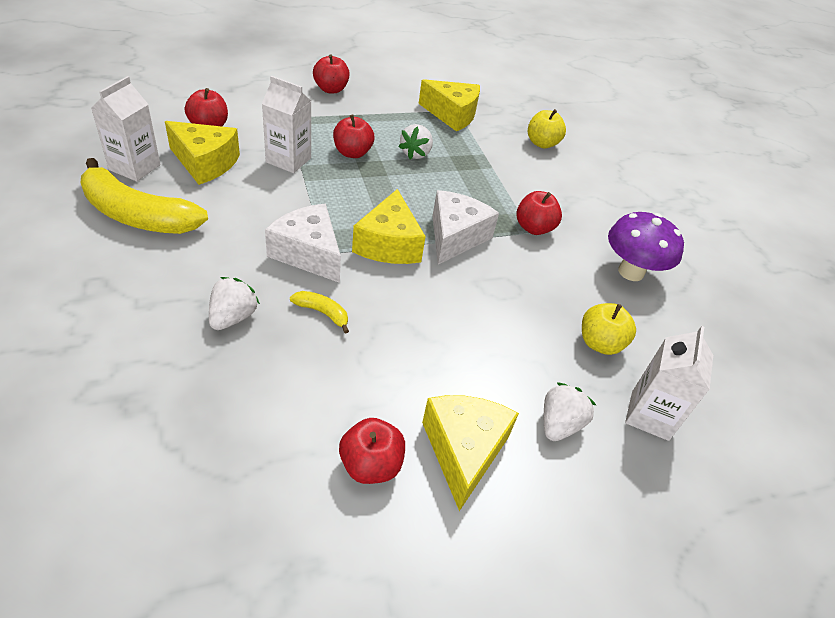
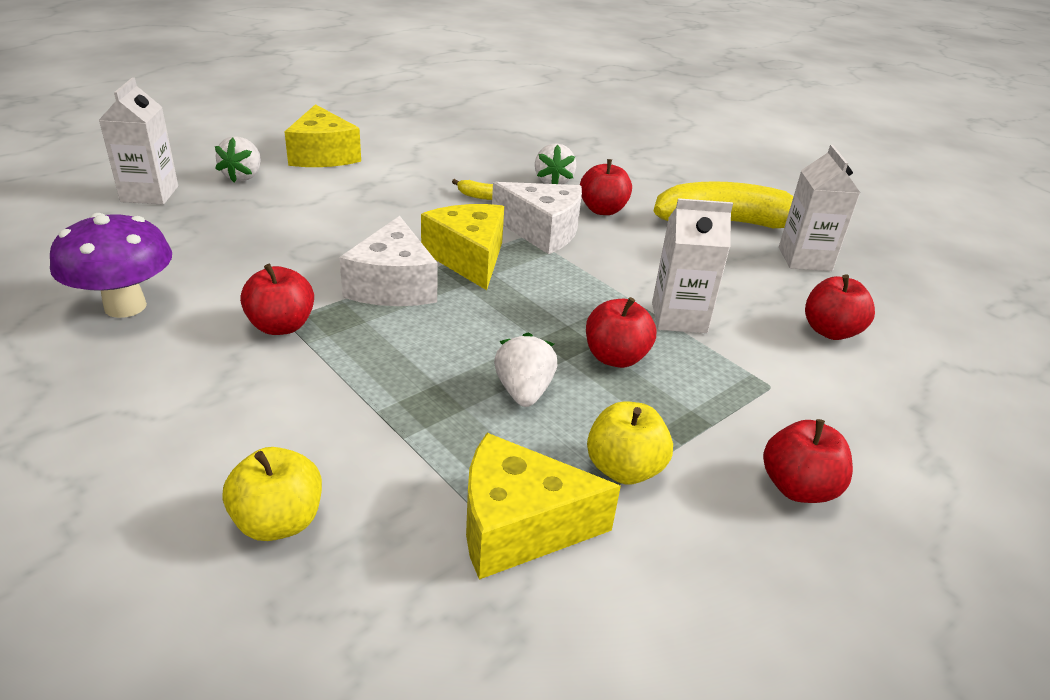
camera: 160 degrees right, 10 degrees down
(205, 163) = (755, 284): yellow cheese -> none
(370, 465) = (387, 142): red apple -> red apple (602, 210)
(600, 343) = (193, 229): yellow apple -> yellow apple (624, 469)

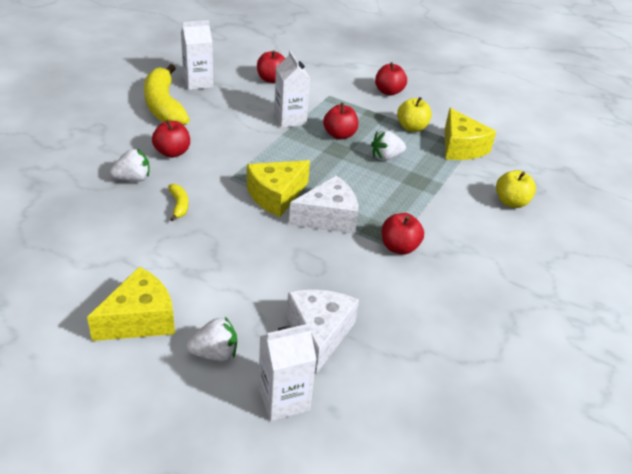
camera: 110 degrees left, 5 degrees up
(125, 306) = (432, 320): purple mushroom -> none
(542, 231) = (220, 173): white cheese -> white cheese (319, 334)

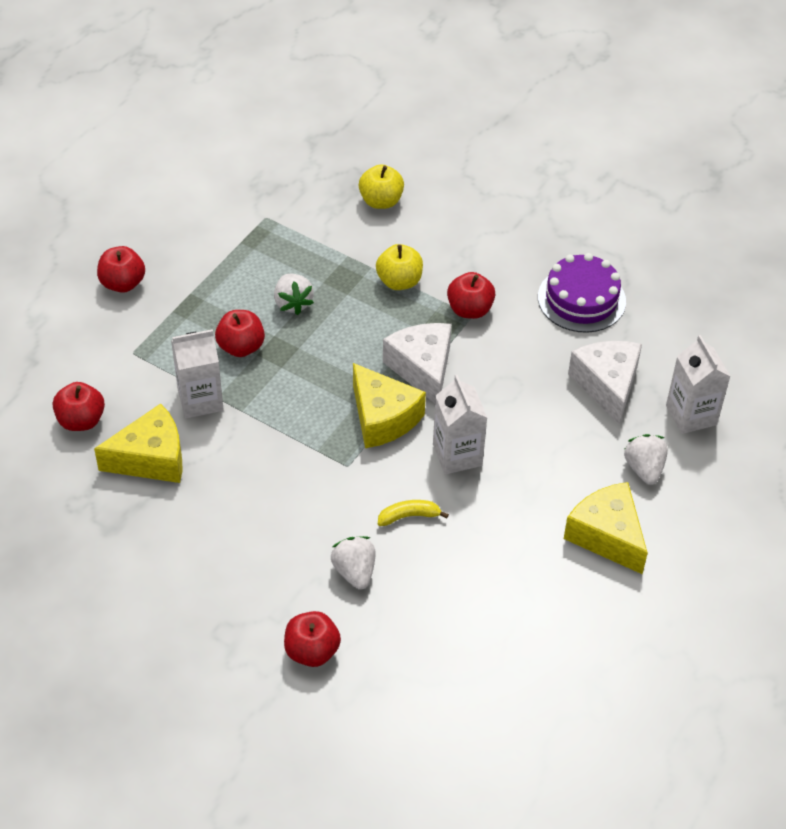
camera: 85 degrees left, 10 degrees up
(164, 106) = (163, 554): yellow banana -> none
(172, 152) = (290, 533): red apple -> red apple (312, 651)
(198, 82) = (88, 515): white carton -> white carton (457, 455)
(319, 334) = (607, 385): white cheese -> white cheese turned 75 degrees clockwise
(411, 128) = (221, 269): yellow apple -> yellow apple (399, 281)
(429, 323) = (581, 299): none -> purple cake
(461, 147) = (268, 227): yellow cheese -> yellow cheese (151, 458)

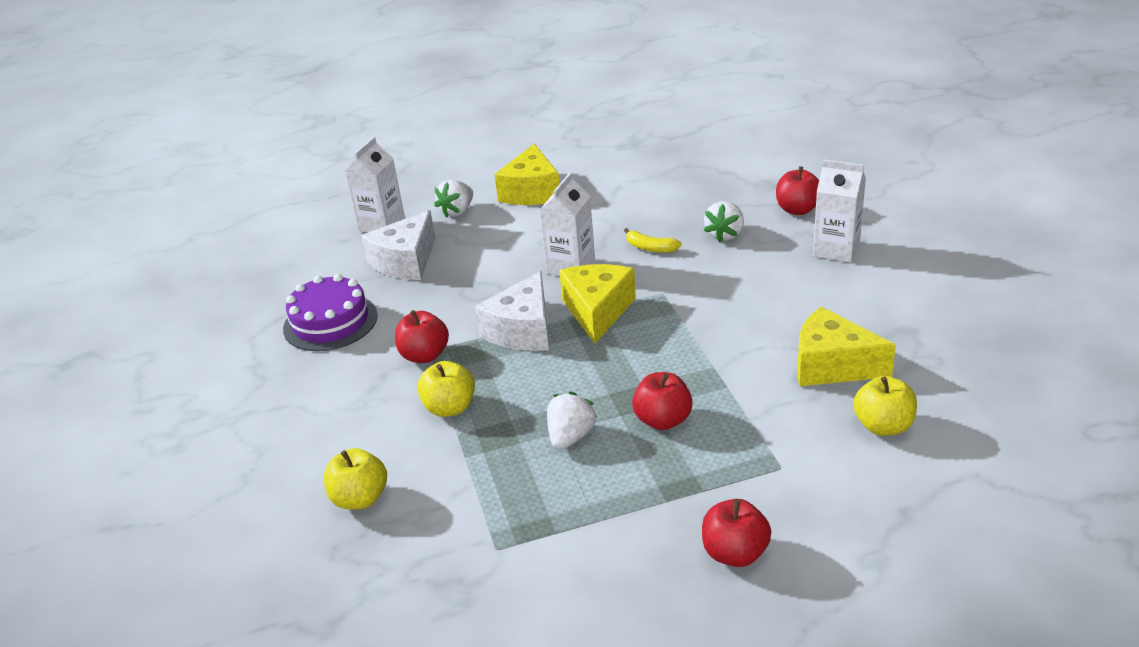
camera: 135 degrees left, 15 degrees down
(81, 420) = (883, 426): red apple -> yellow apple
(200, 400) = (745, 392): white carton -> white carton (836, 249)

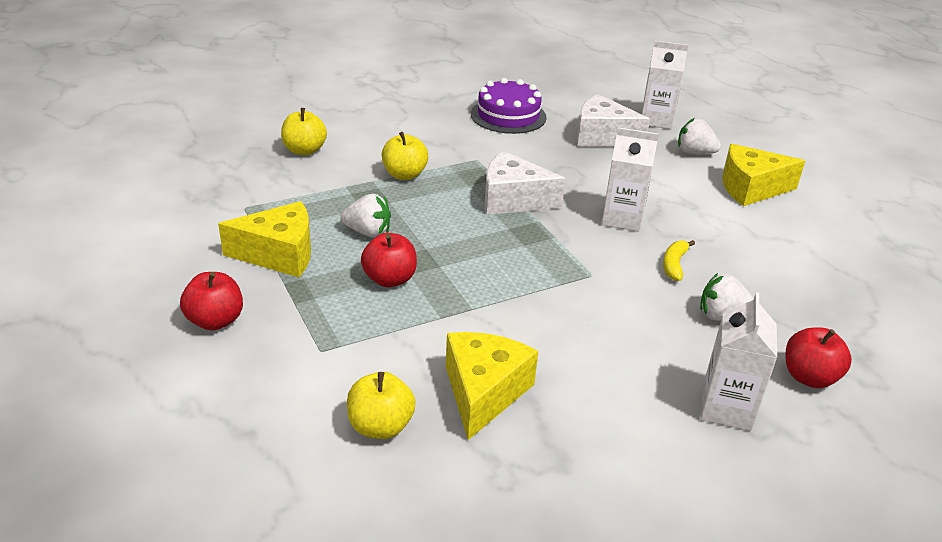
camera: 75 degrees right, 0 degrees up
(424, 355) = (470, 158): red apple -> none
(597, 311) = (551, 237): yellow cheese -> yellow cheese (279, 254)

